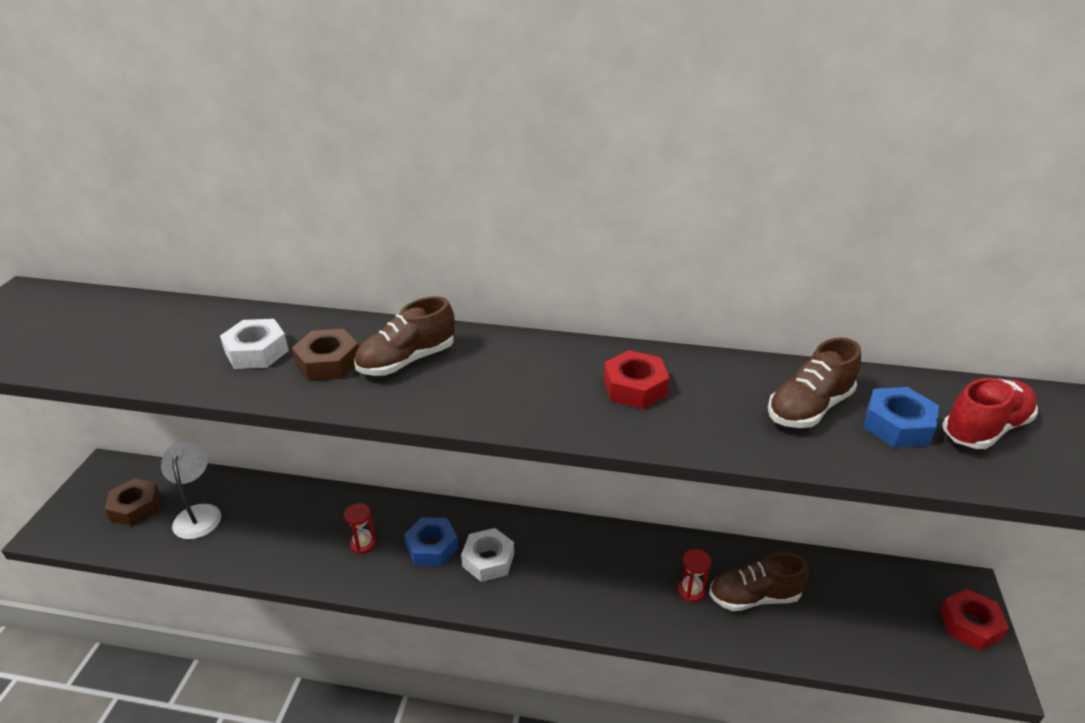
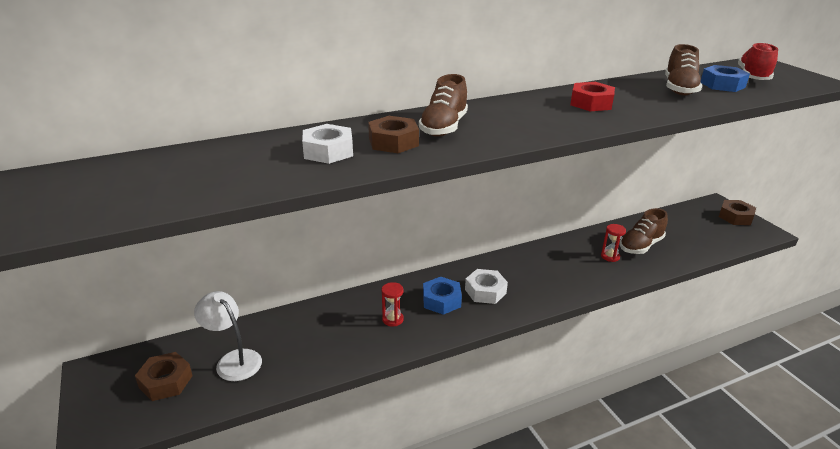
camera: 35 degrees left, 5 degrees down
(970, 624) = (735, 217): red nut -> brown nut

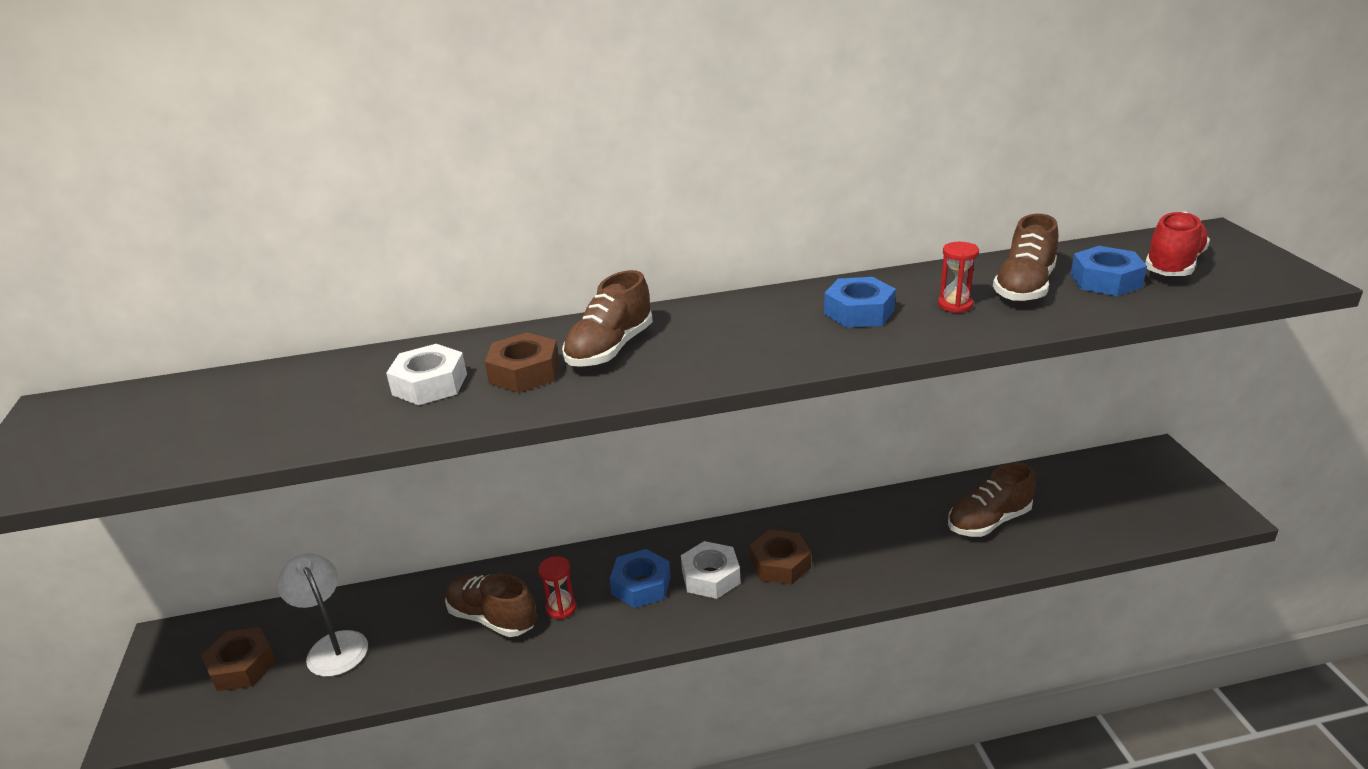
camera: 15 degrees right, 0 degrees up
(346, 330) = (492, 618): none -> brown shoe
(591, 103) = (859, 312): red nut -> blue nut
(610, 256) = (929, 536): red hourglass -> red hourglass (955, 305)
(735, 217) = (1179, 481): brown nut -> brown nut (780, 564)

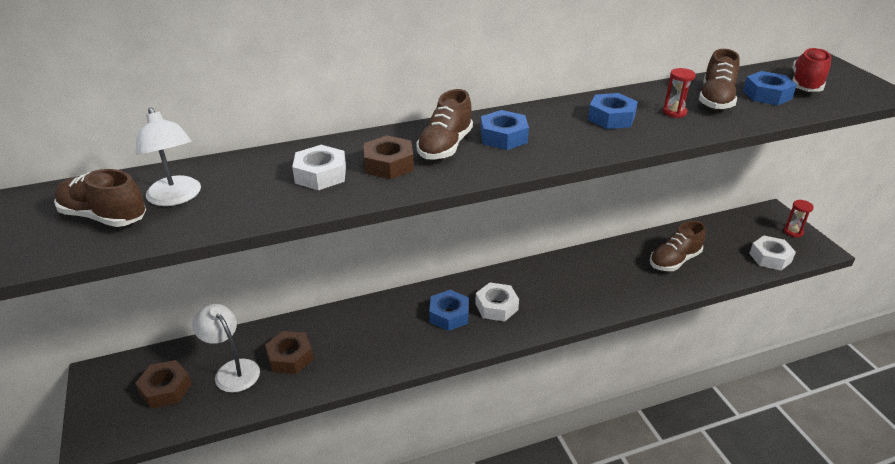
camera: 10 degrees left, 5 degrees up
(236, 410) = (176, 198): none -> white lamp
(492, 618) = (347, 343): brown shoe -> brown shoe (104, 217)
(561, 608) = (395, 334): red hourglass -> red hourglass (793, 232)
(695, 337) = (503, 137): none -> blue nut
(780, 564) = (542, 295): brown nut -> brown nut (290, 357)
(1139, 523) = (770, 257): none -> white nut

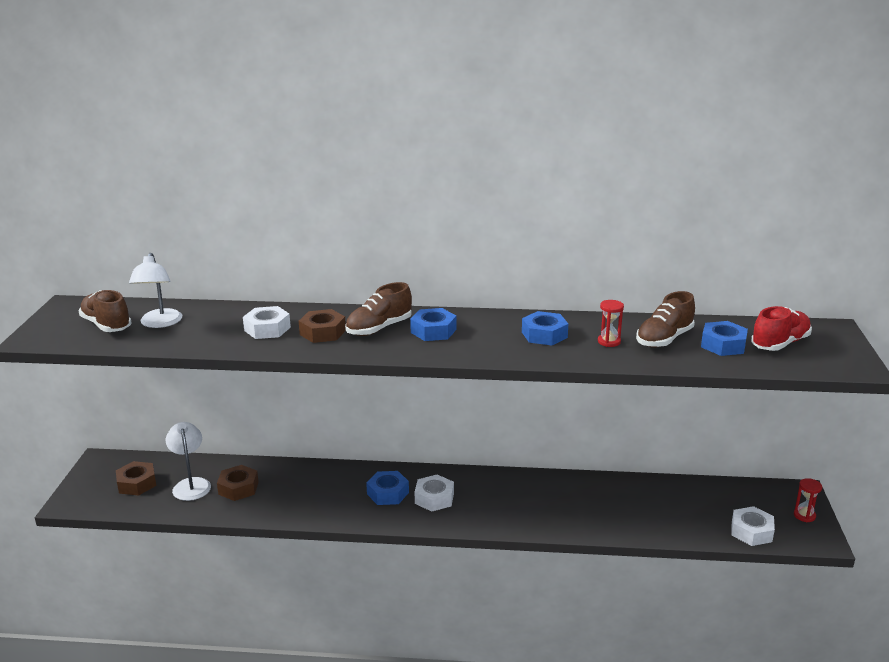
camera: 25 degrees right, 10 degrees down
(674, 260) = (642, 507): brown shoe -> none

